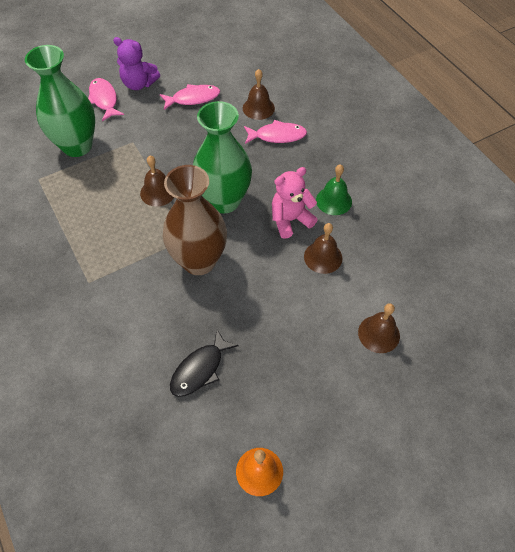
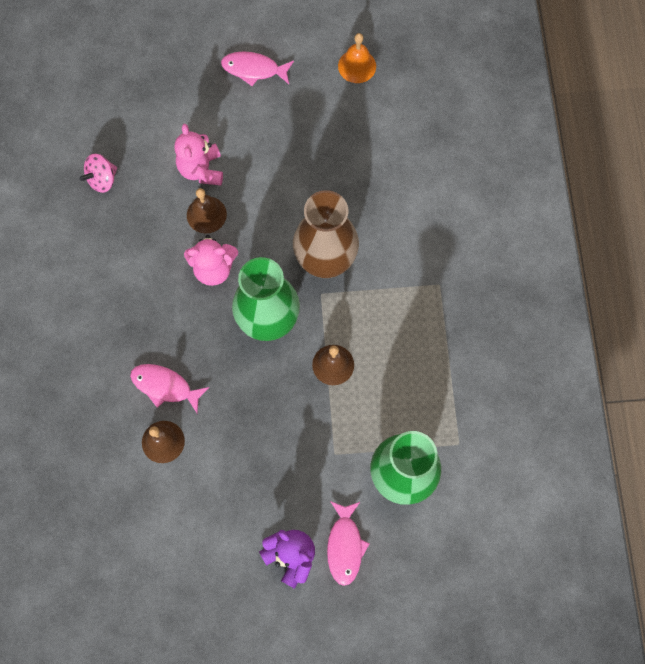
camera: 155 degrees left, 15 degrees up
(193, 98) = (234, 495): pink fish -> pink fish (254, 69)
(200, 369) = (368, 158): black fish -> none
(333, 200) = (157, 272): green bell -> none
(352, 292) = (201, 169): none -> pink teddy bear
(378, 334) = (203, 124): brown bell -> none
(429, 249) = (102, 179): none -> pink spinning top

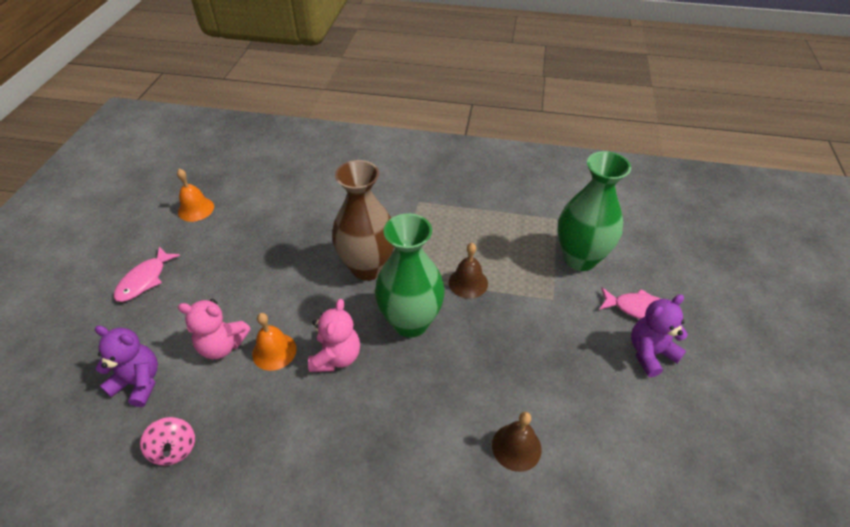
camera: 75 degrees left, 25 degrees down
(151, 123) = (139, 382): none -> purple teddy bear
(165, 386) = (453, 431): pink fish -> none
(206, 214) = (274, 351): brown bell -> orange bell

